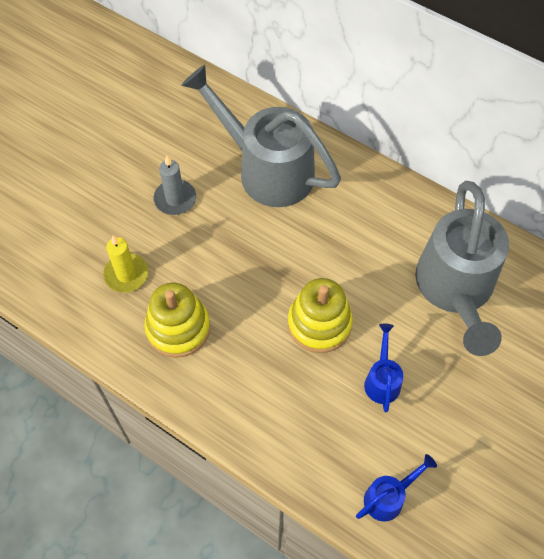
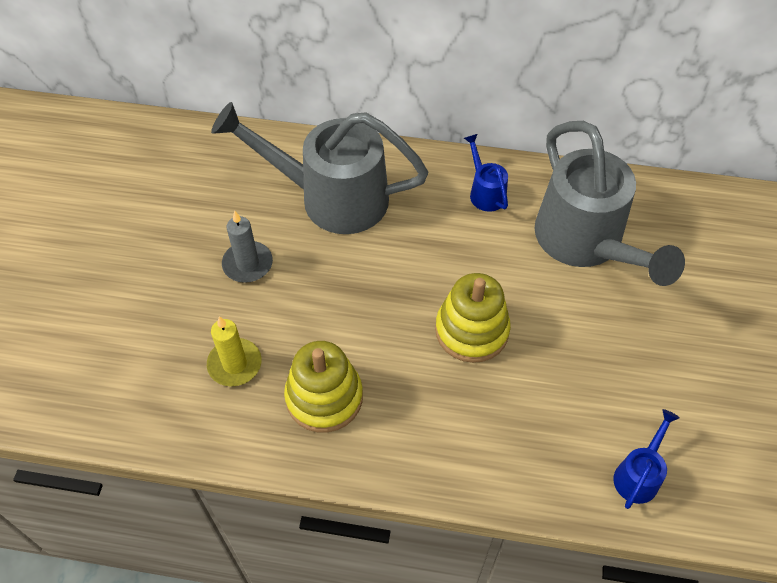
camera: 25 degrees left, 5 degrees down
(382, 380) = (566, 360): blue watering can -> blue watering can (485, 192)

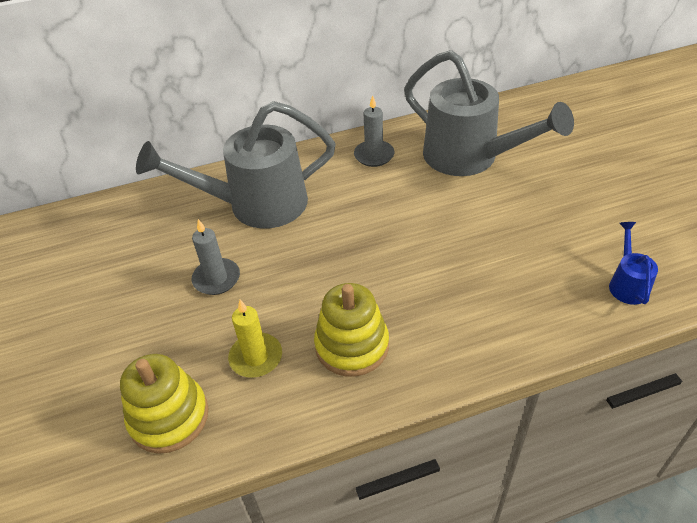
camera: 25 degrees left, 10 degrees down
(471, 330) = (433, 246): yellow stacking toy -> yellow stacking toy (169, 417)
(485, 192) = (374, 155): blue watering can -> grey candle

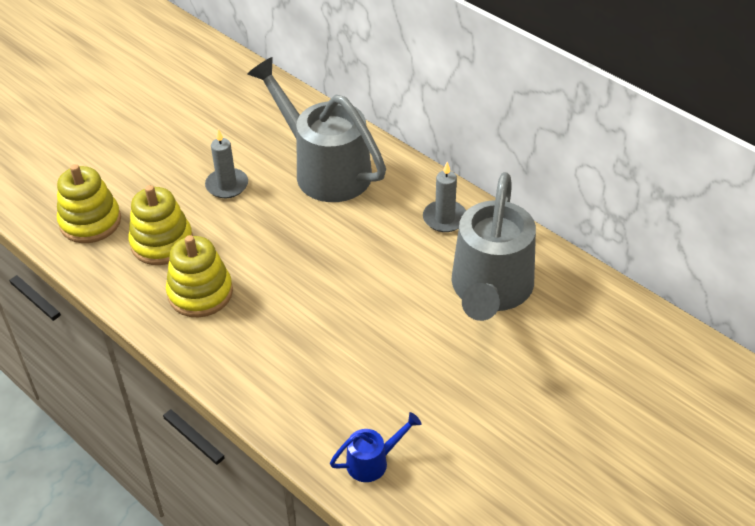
camera: 60 degrees right, 0 degrees up
(256, 357) = (162, 243): yellow candle -> yellow stacking toy

